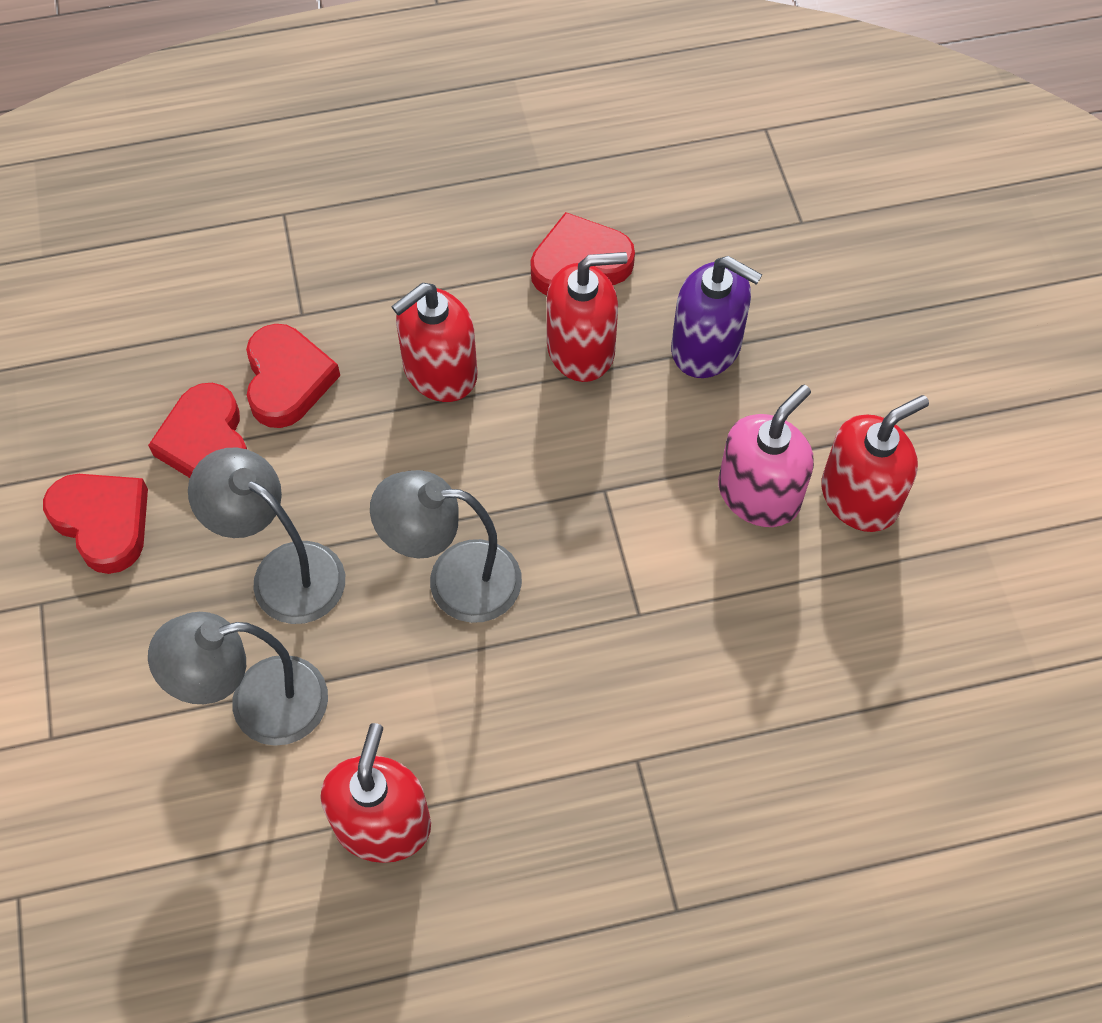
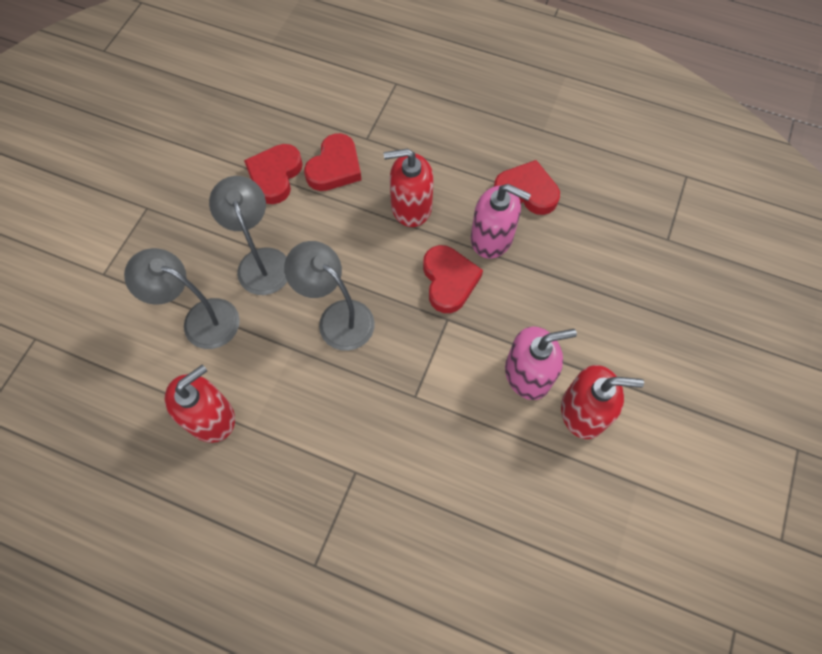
camera: 35 degrees right, 5 degrees up
(103, 522) = (201, 186): red heart -> red heart (449, 281)
(581, 349) = (492, 238): red soap dispenser -> pink soap dispenser
(706, 347) = (560, 276): purple soap dispenser -> none

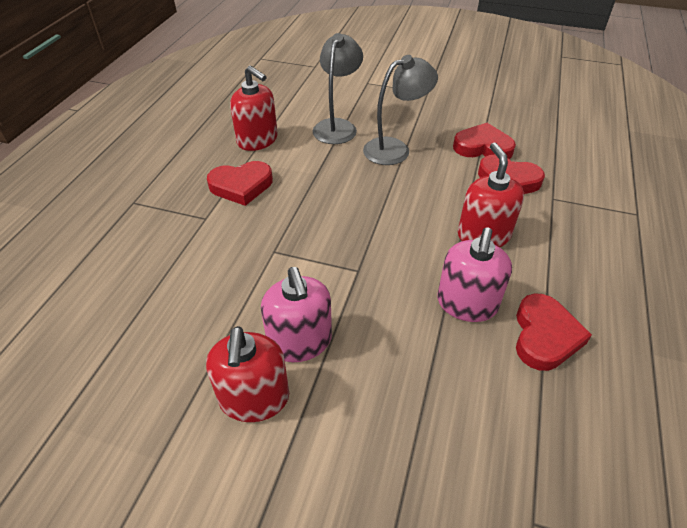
camera: 85 degrees right, 20 degrees down
(337, 317) = (349, 195): grey lamp -> none
(449, 281) = (403, 269): red heart -> red heart (241, 186)

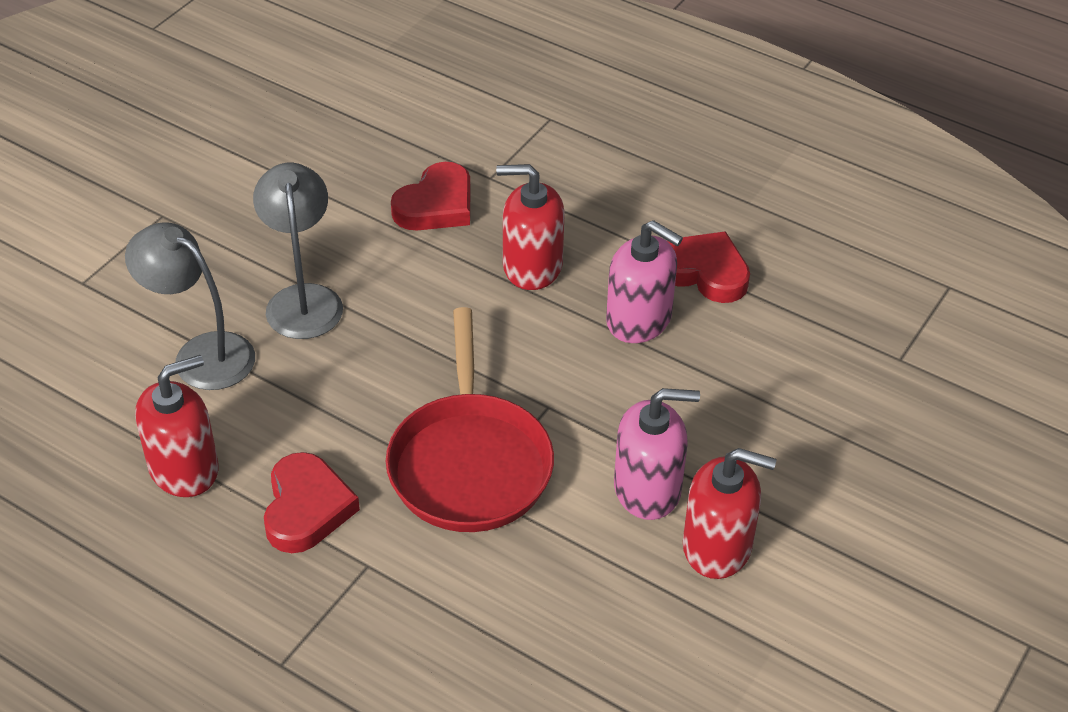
camera: 75 degrees left, 0 degrees up
(295, 243) = (470, 463): none -> red pan
(483, 147) = (349, 203): red heart -> none

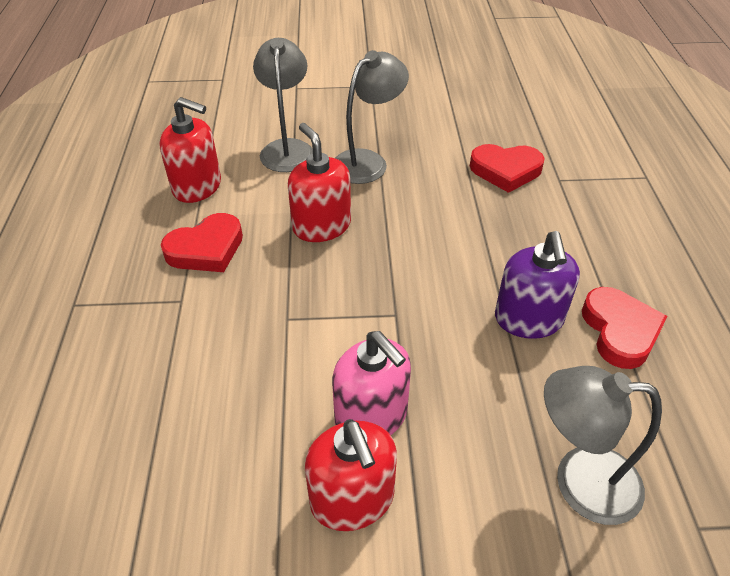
camera: 55 degrees right, 0 degrees up
(470, 463) = (307, 302): red pan -> none
(532, 266) = (509, 238): red soap dispenser -> red soap dispenser (321, 226)
(639, 319) = (528, 319): pink soap dispenser -> purple soap dispenser
(815, 397) = (579, 481): none -> grey lamp

